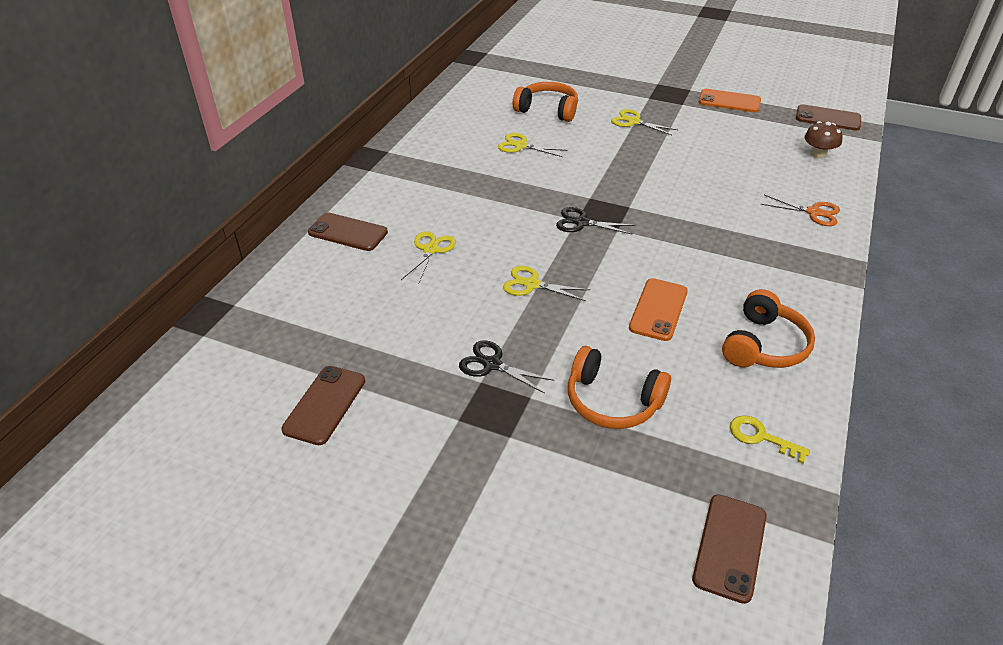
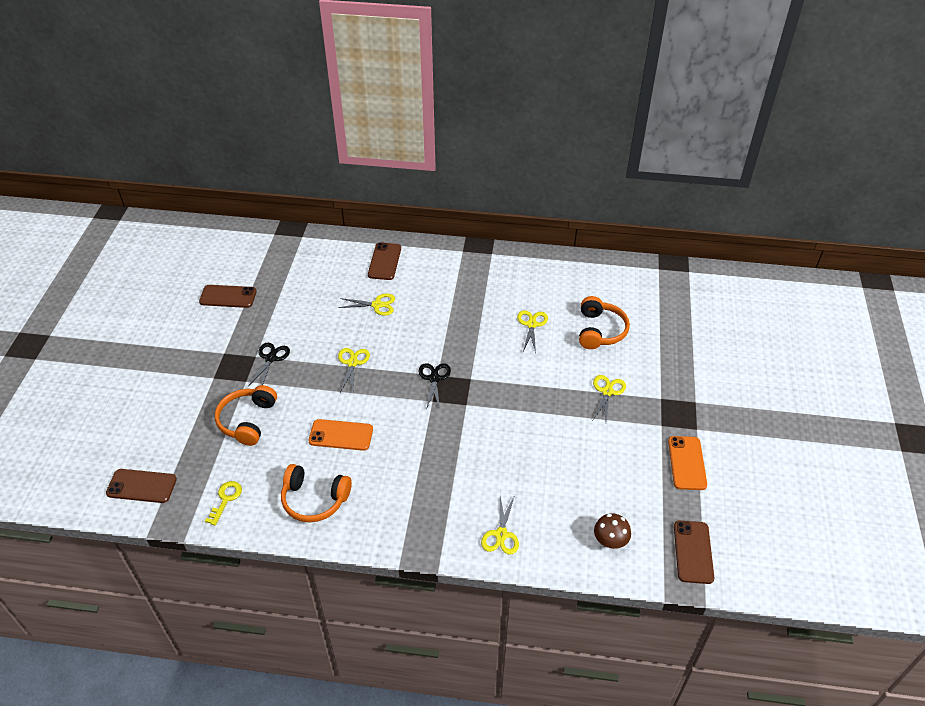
camera: 75 degrees right, 5 degrees up
(814, 212) = (501, 535): orange scissors -> yellow scissors

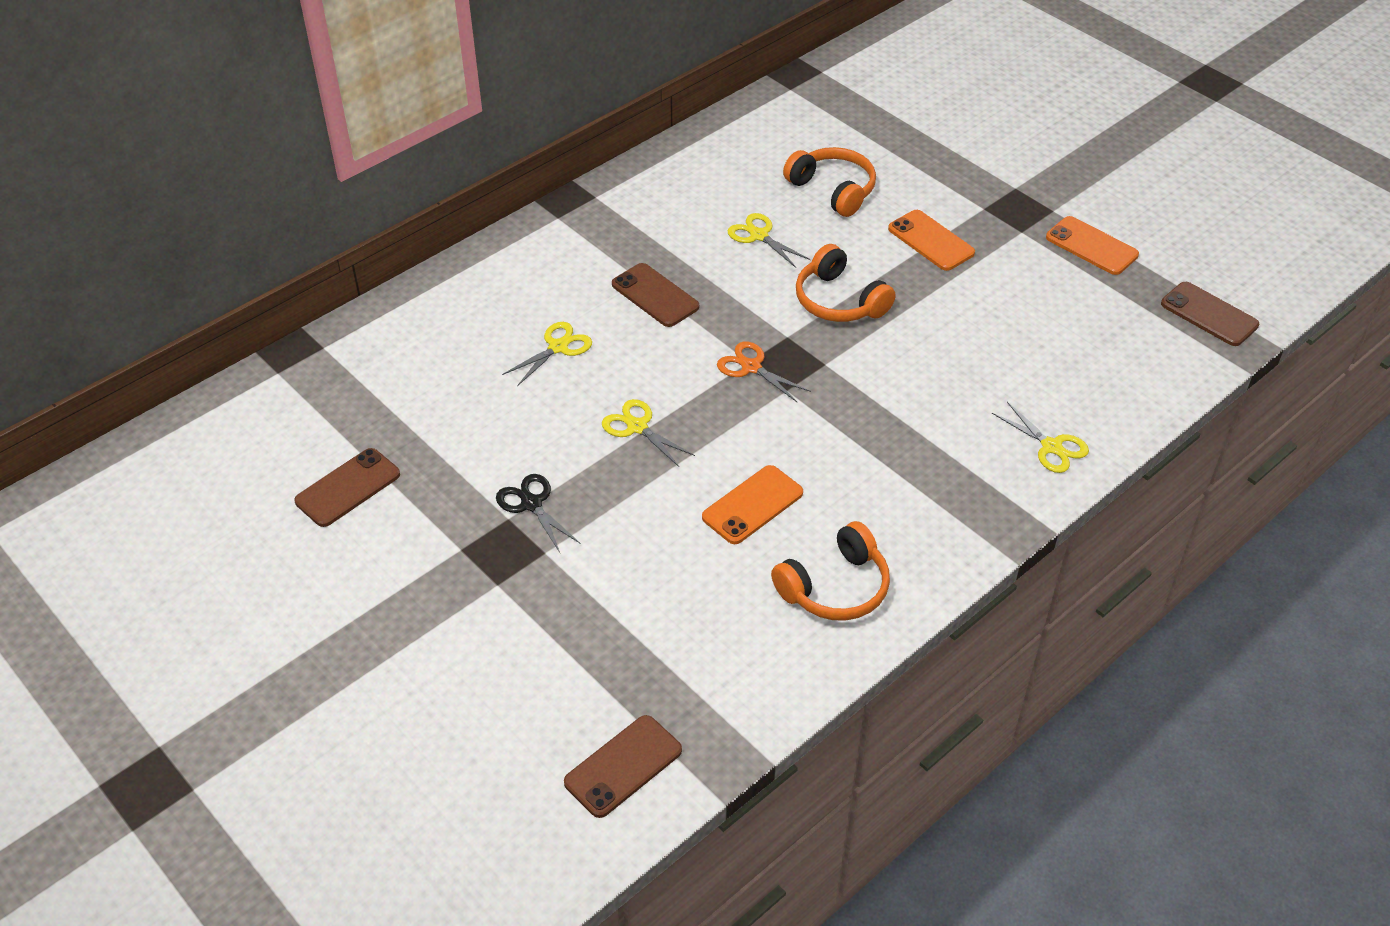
camera: 50 degrees left, 0 degrees up
(226, 499) = (744, 680): yellow key -> none
(248, 420) = (623, 587): orange headphones -> orange headphones (839, 301)
(384, 261) = (484, 296): brown phone -> brown phone (655, 295)
(434, 378) = (751, 367): black scissors -> orange scissors
(607, 391) = (931, 241): yellow scissors -> orange phone
(610, 541) = (1139, 366): brown mushroom -> none

